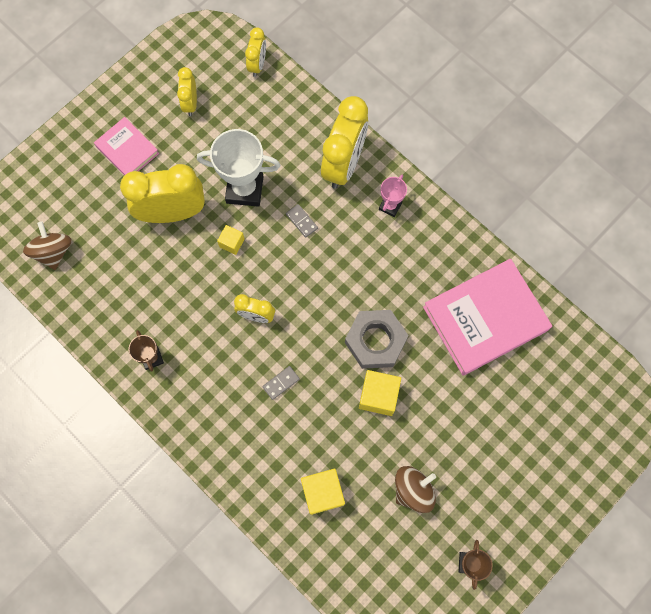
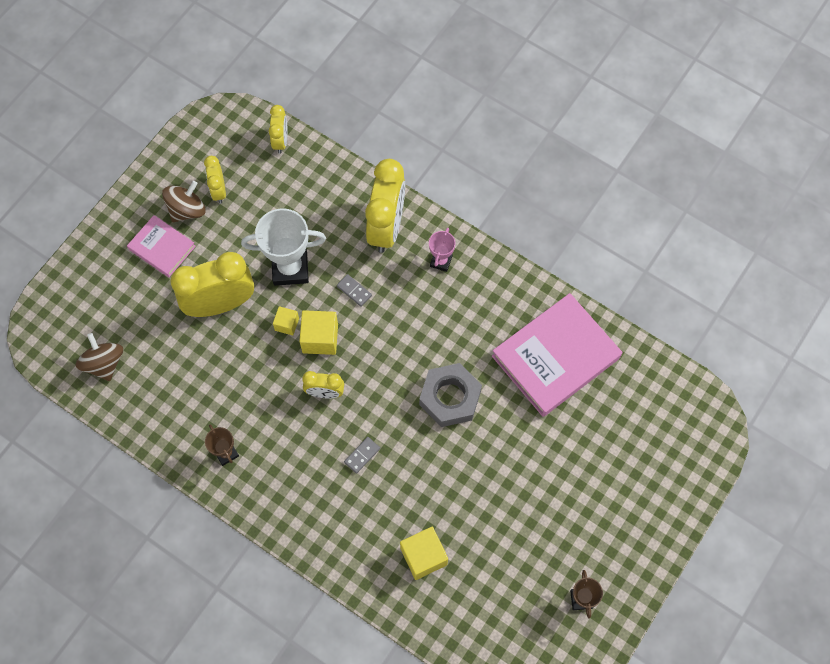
camera: 10 degrees left, 5 degrees down
(378, 396) = (462, 451): yellow cube -> yellow cube (320, 338)
(413, 490) = (513, 538): brown spinning top -> brown spinning top (187, 210)

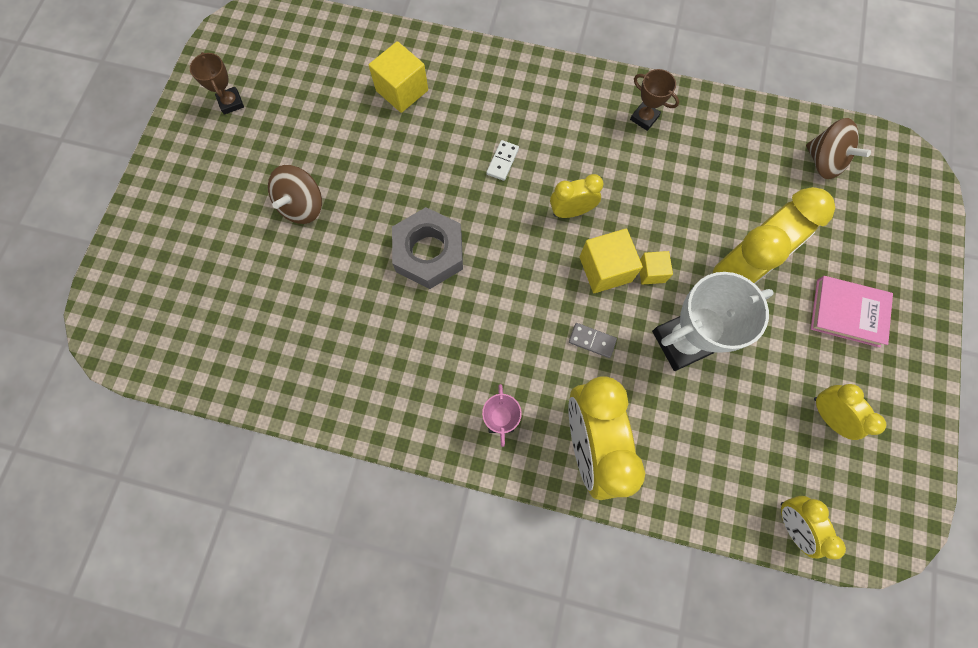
camera: 160 degrees right, 5 degrees up
(187, 210) = (849, 373): brown spinning top -> brown spinning top (302, 206)
(362, 455) = (502, 161): grey domino -> white domino
(555, 357) = (317, 343): pink book -> none

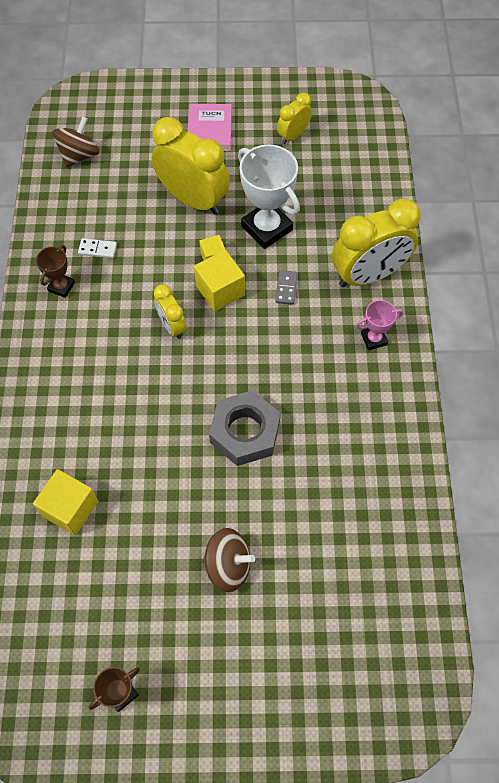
camera: 105 degrees left, 10 degrees down
(502, 161) = (134, 393): white domino -> white domino (97, 249)
(791, 524) = (377, 149): yellow clock -> none

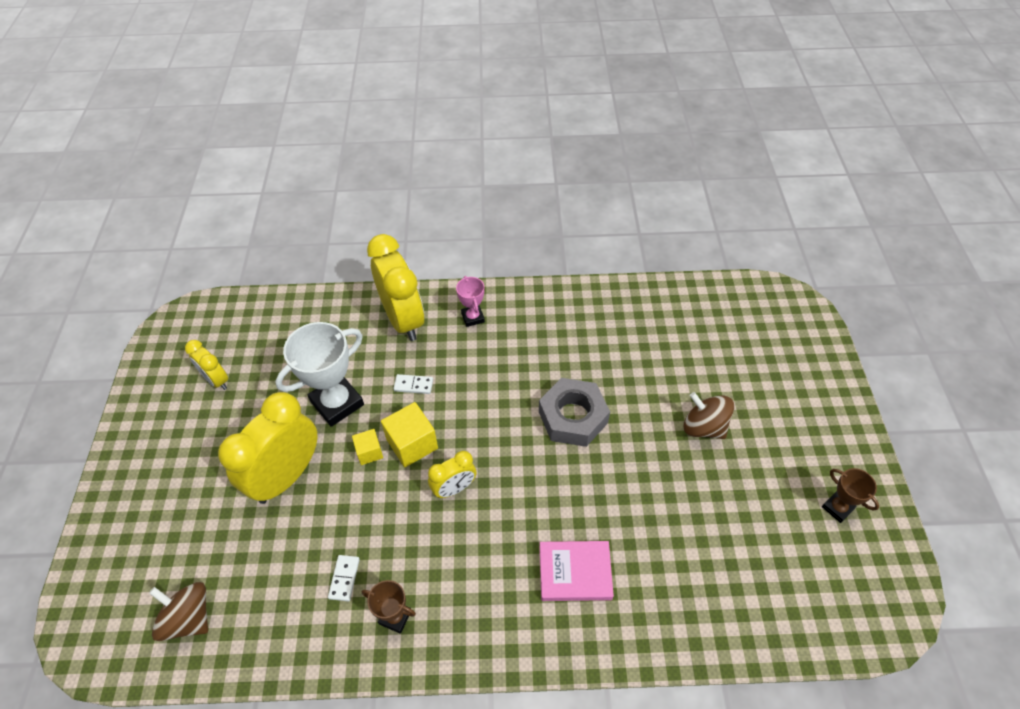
camera: 90 degrees left, 10 degrees down
(70, 508) = (672, 574): yellow cube -> none
(210, 130) = (187, 463): pink book -> pink book (575, 572)
(228, 565) = (704, 427): brown spinning top -> brown spinning top turned 60 degrees counterclockwise
(286, 288) = (413, 385): grey domino -> white domino

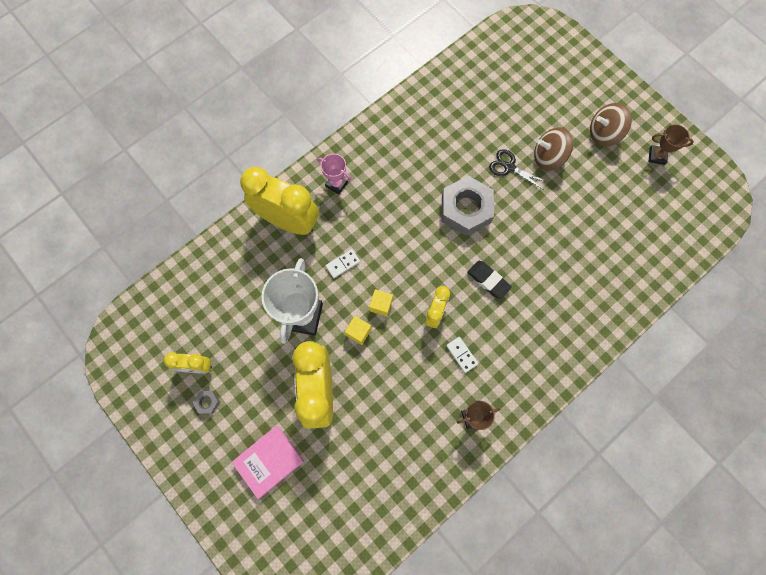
camera: 40 degrees left, 20 degrees up
(189, 618) = (349, 523): brown spinning top -> brown spinning top (603, 133)
(193, 414) = (207, 402): none -> grey nut
(344, 578) = (421, 421): white domino -> white domino (461, 355)
(412, 444) = (381, 305): yellow cube -> yellow cube, size x0.59
(535, 497) = (488, 280): none -> black eraser
(575, 572) = (549, 308): pink book -> pink book (269, 461)
(652, 409) = (509, 167): none -> black scissors

